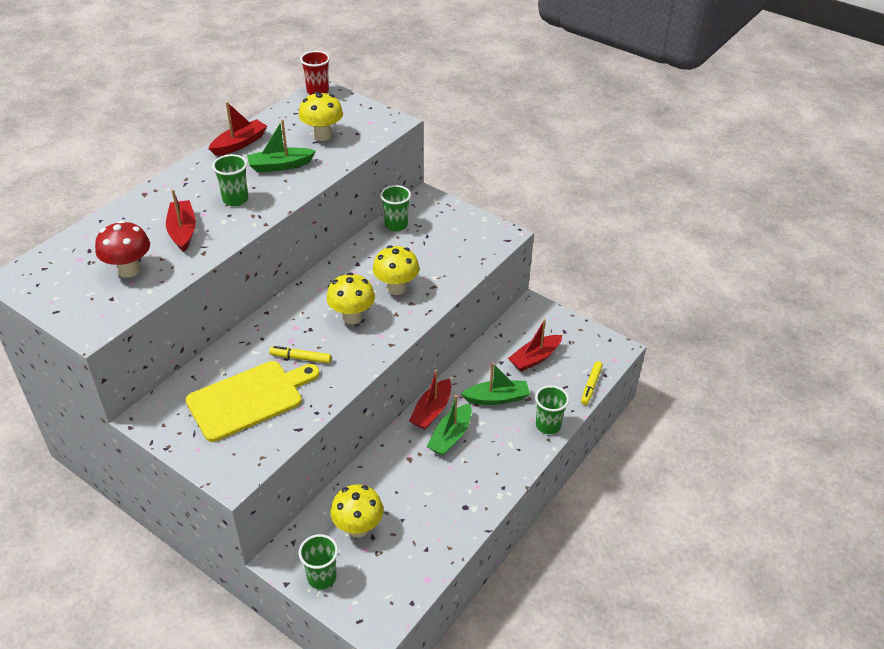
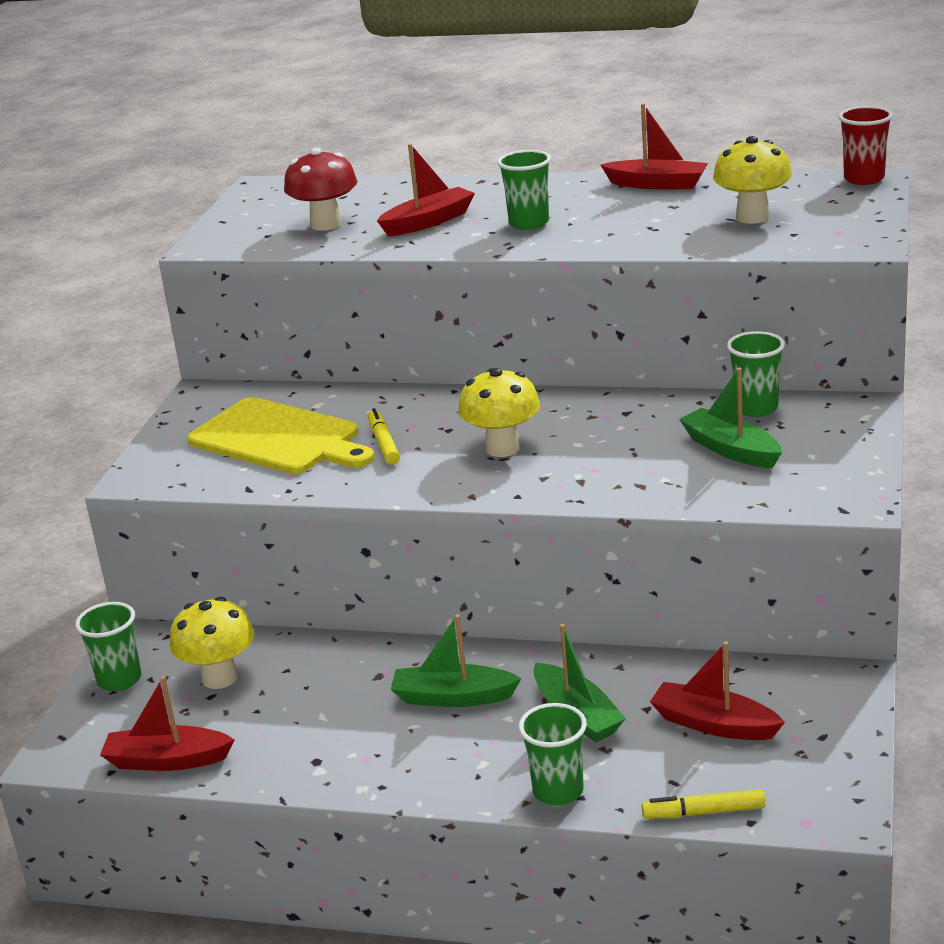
camera: 70 degrees right, 15 degrees down
(280, 166) = (640, 220): green boat -> green boat (731, 450)
(396, 288) = (603, 458): yellow mushroom -> none
(432, 411) = (494, 661): red boat -> red boat (167, 760)

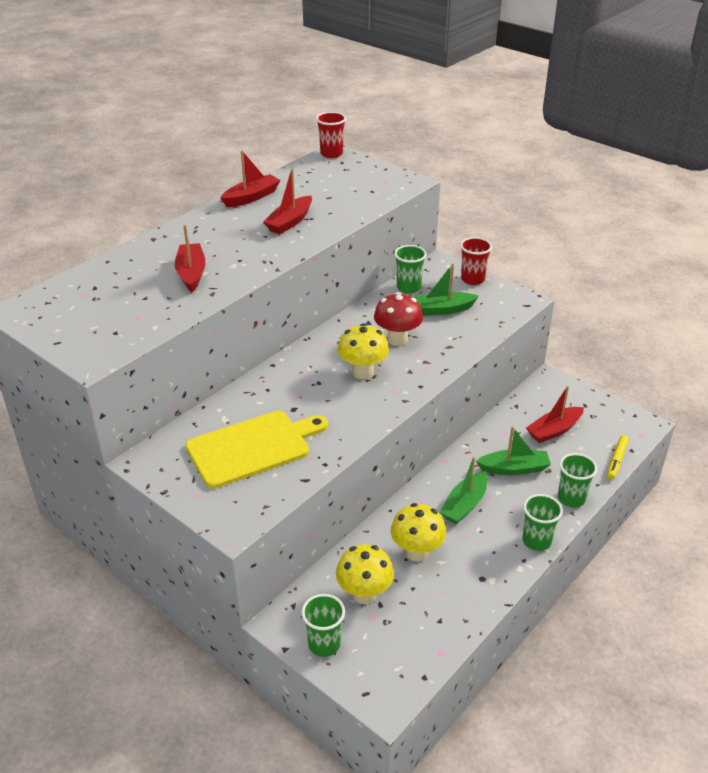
camera: 65 degrees left, 10 degrees up
(167, 760) = (433, 645): red boat -> red boat (290, 222)
(326, 224) = (135, 307): red mushroom -> red mushroom (397, 339)
(384, 443) = (308, 410): yellow marker -> none
(529, 223) = (246, 246): green cup -> green cup (536, 541)
(752, 217) = (336, 192): yellow mushroom -> yellow mushroom (417, 552)
(853, 445) = (472, 279): none -> red cup

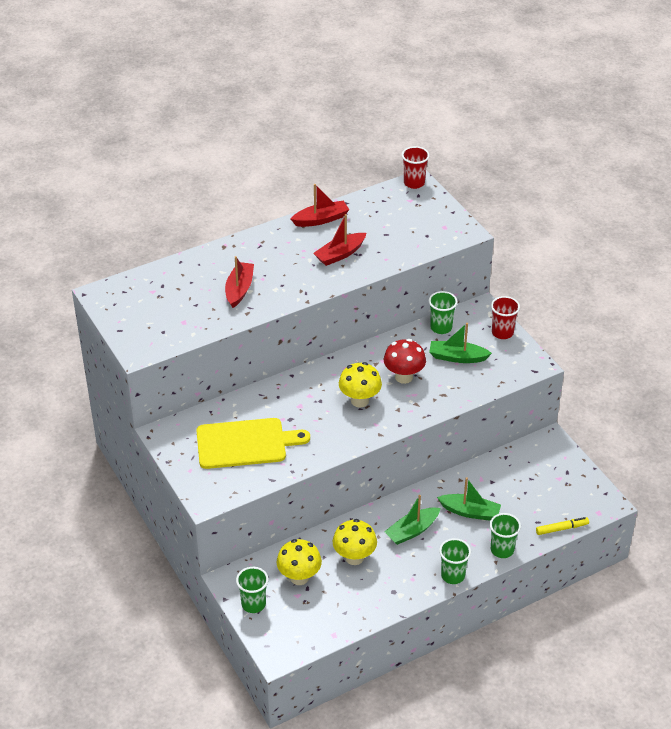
camera: 20 degrees right, 5 degrees up
(554, 430) = (524, 488): red boat -> none
(616, 460) = (562, 529): yellow marker -> yellow marker turned 150 degrees counterclockwise

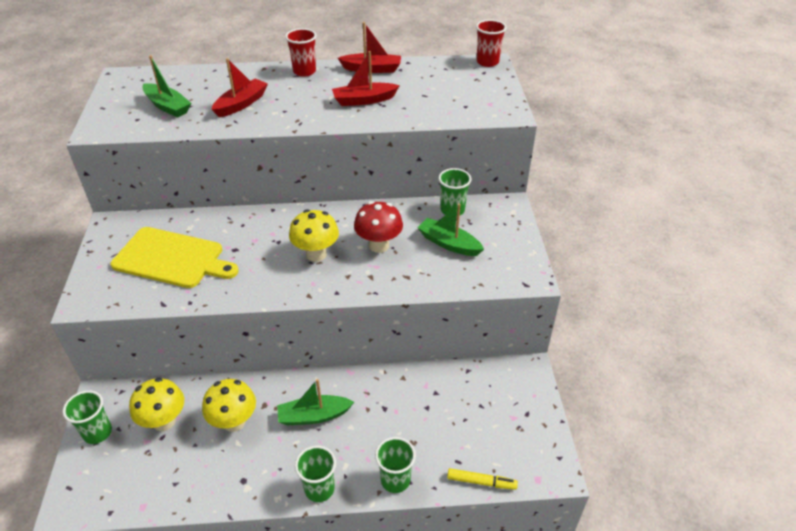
camera: 25 degrees right, 0 degrees up
(470, 512) = (389, 418): green boat -> green boat (167, 106)
(502, 333) = (514, 234): red cup -> red cup (304, 71)

